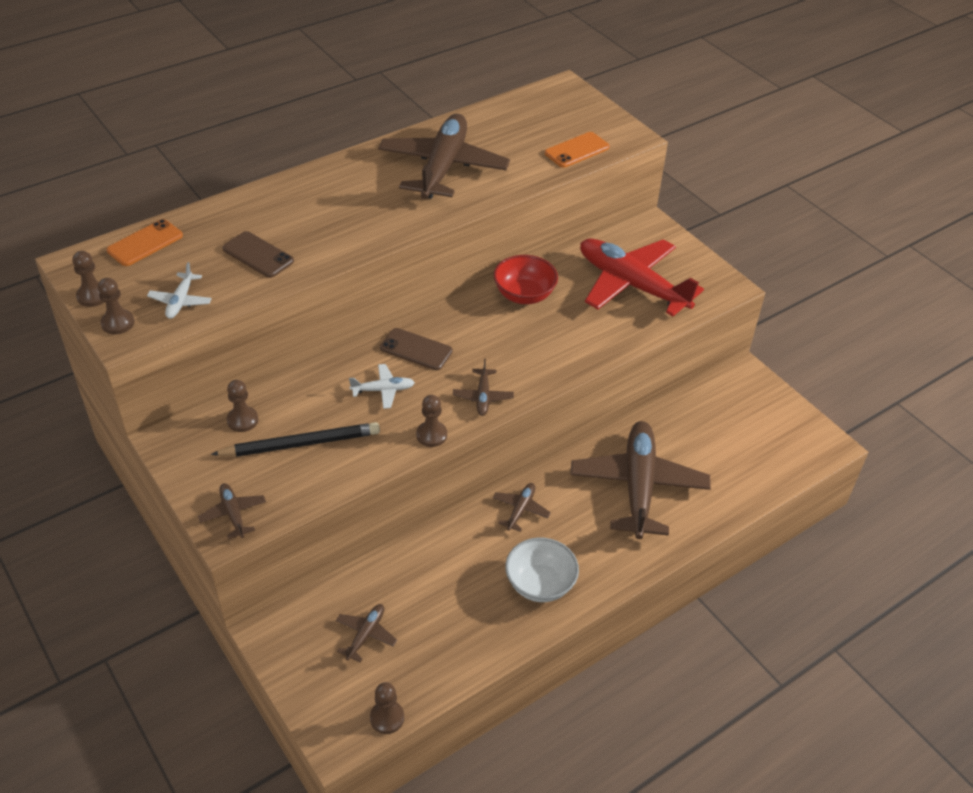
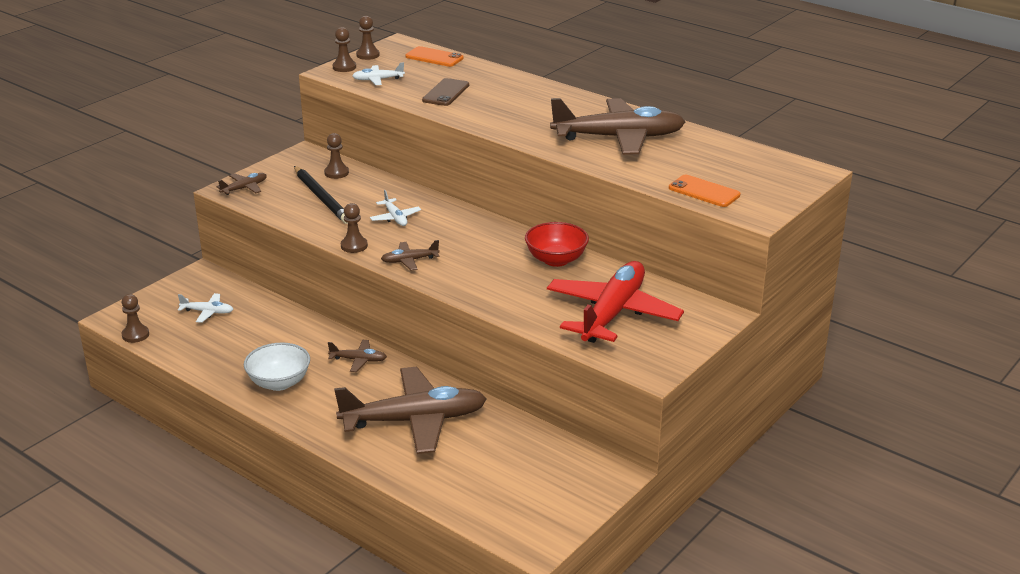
camera: 75 degrees right, 15 degrees down
(366, 634) = (208, 312): brown plane -> white plane
(416, 349) = (451, 223): brown phone -> none

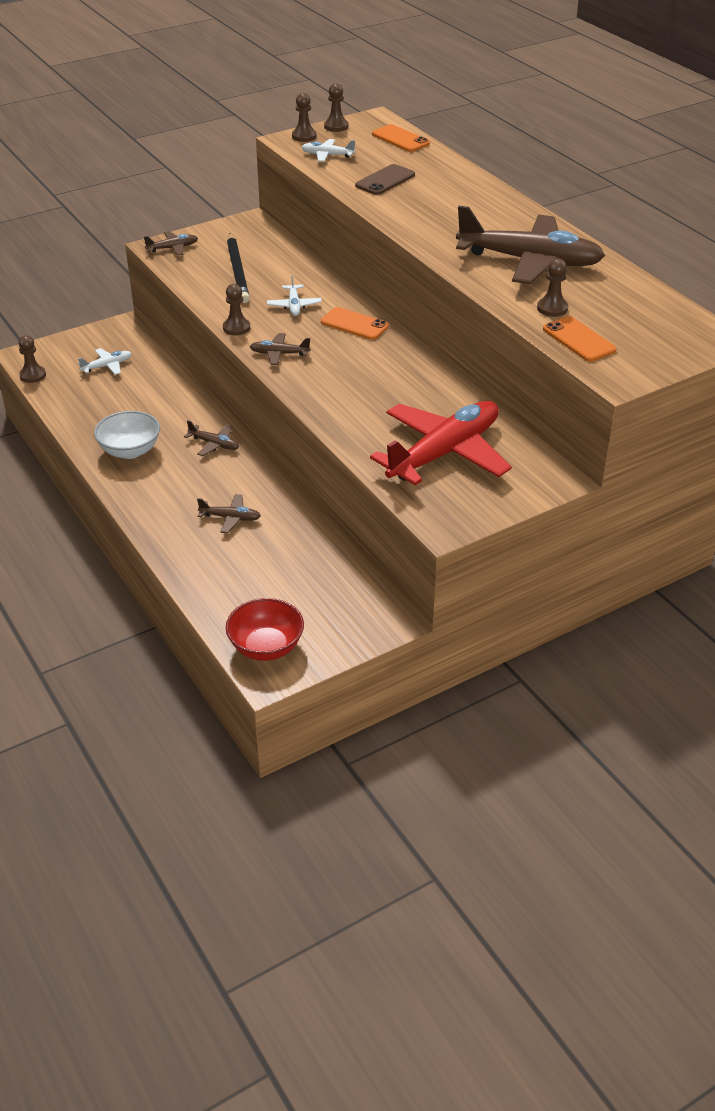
camera: 20 degrees right, 10 degrees up
(208, 312) = (107, 366): white plane -> white plane turned 60 degrees counterclockwise
(336, 173) = (268, 247): brown pawn -> brown pawn (552, 308)
(415, 420) = (231, 518): brown plane -> brown plane, size x0.42
(461, 224) = (354, 324): none -> orange phone
(556, 260) = (424, 382): red bowl -> red bowl (266, 647)

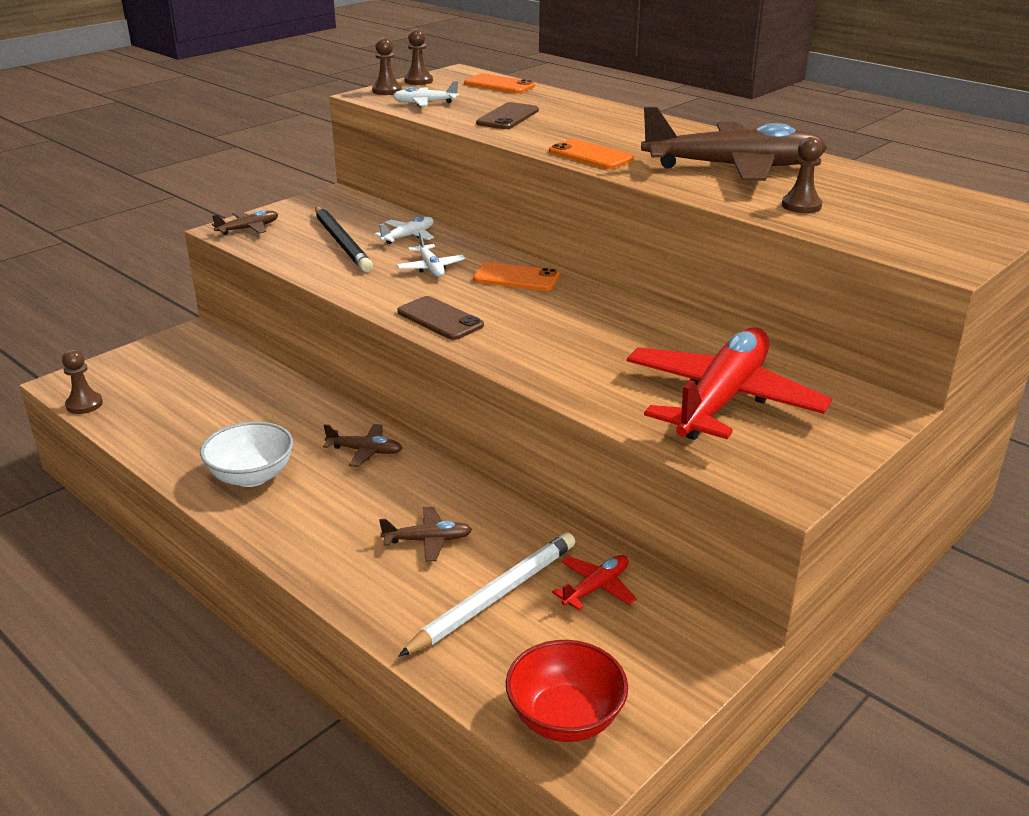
camera: 15 degrees left, 10 degrees down
(107, 366) = (185, 380): white plane -> white plane (408, 236)
(236, 328) = (369, 298): brown pawn -> none
(257, 564) = (494, 597): none -> white pencil
(279, 354) = (440, 319): brown plane -> brown phone
(328, 570) = (596, 587): none -> red plane
(579, 340) = (862, 231): orange phone -> orange phone (590, 155)

